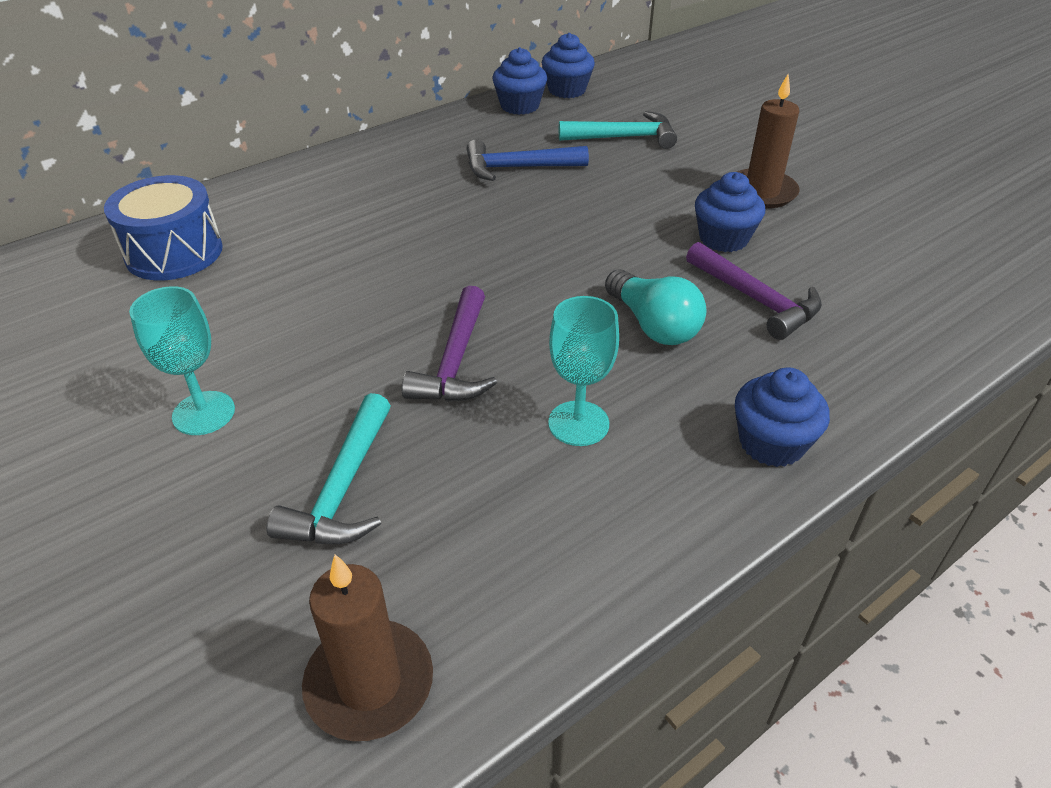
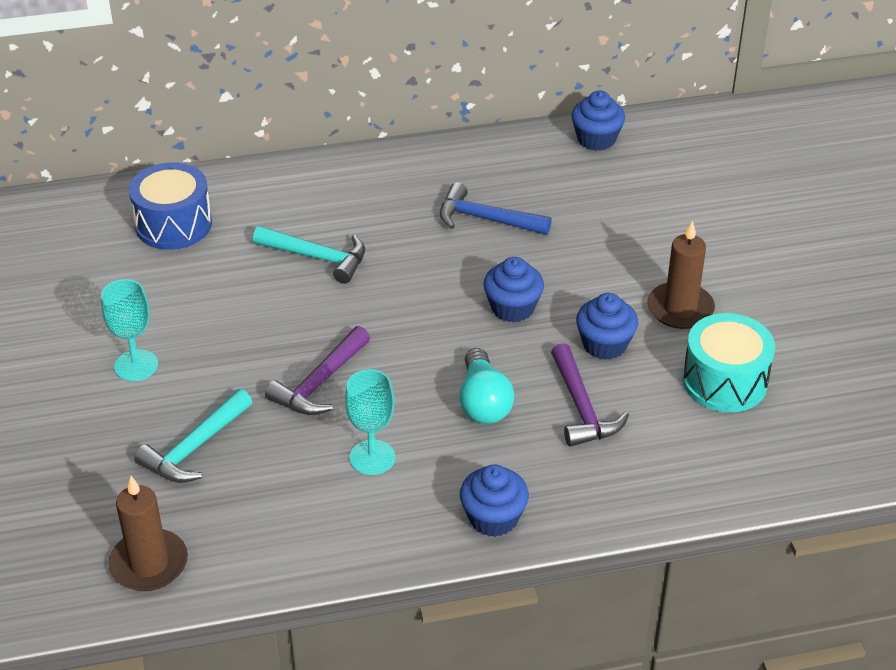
camera: 25 degrees right, 0 degrees up
(520, 106) = (538, 147): blue cupcake -> blue cupcake (512, 308)
(624, 137) = (606, 212): turquoise hammer -> turquoise hammer (317, 257)
(861, 238) = (724, 381): none -> turquoise drum

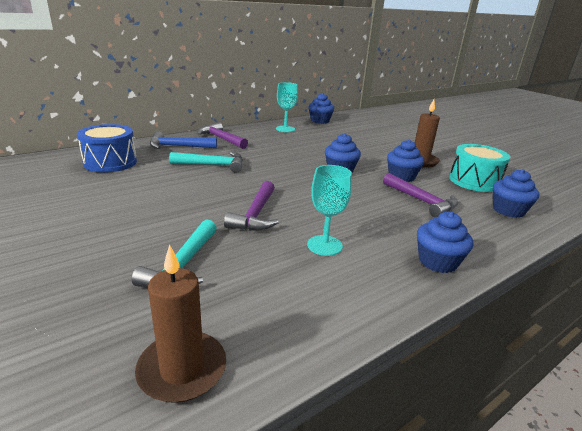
camera: 25 degrees left, 15 degrees down
(136, 365) = (108, 226): turquoise goblet -> turquoise goblet (285, 129)
(368, 180) = (221, 139): none -> purple hammer
(483, 402) = (366, 207): turquoise light bulb -> none
(486, 219) = (294, 145): blue hammer -> blue hammer (178, 146)
(703, 458) = (508, 210): none -> blue cupcake

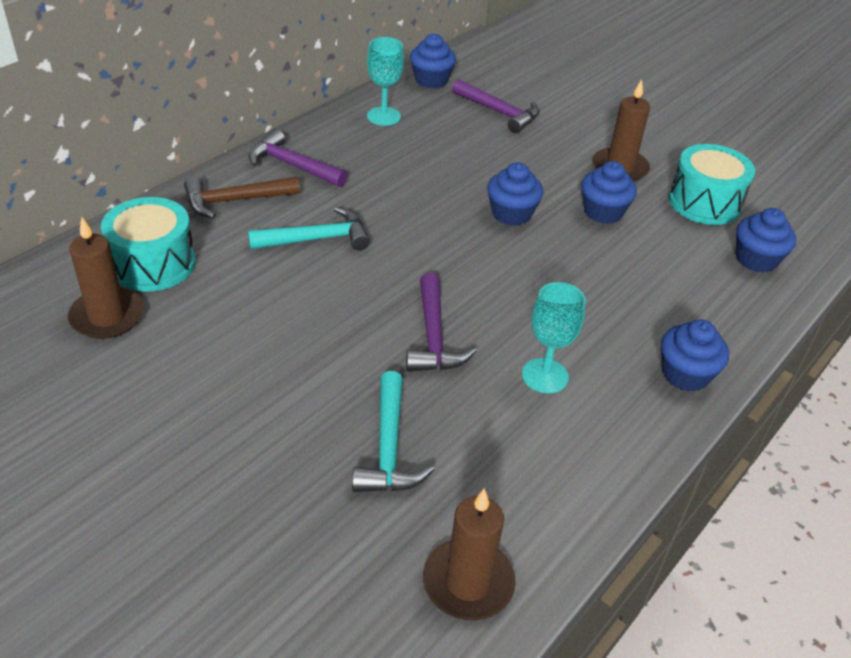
camera: 15 degrees left, 15 degrees up
(62, 178) = (107, 316): none -> brown candle
(110, 162) = (153, 264): blue drum -> turquoise drum
(178, 146) = (234, 201): blue hammer -> brown hammer
(421, 201) = (642, 262): purple hammer -> purple hammer (499, 112)

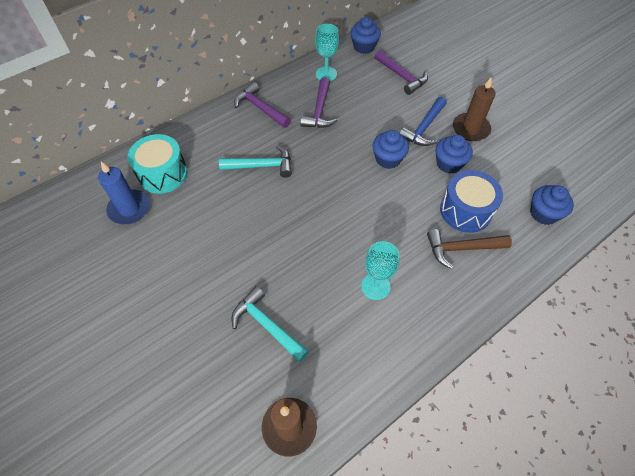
camera: 15 degrees right, 15 degrees up
(107, 316) = (129, 209): brown candle -> blue candle
(234, 201) = (220, 132): brown hammer -> brown hammer (461, 248)
(389, 448) = (267, 325): turquoise hammer -> turquoise hammer turned 120 degrees clockwise
(433, 337) = (314, 248): purple hammer -> purple hammer (319, 111)
(552, 172) = (424, 128): none -> blue hammer
(646, 267) = (465, 211): none -> blue drum
(685, 374) = (467, 298): blue cupcake -> none
(704, 203) = (521, 163): turquoise drum -> none

